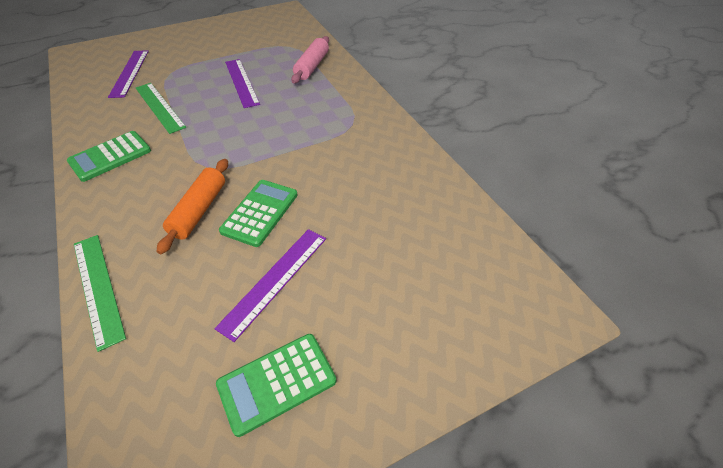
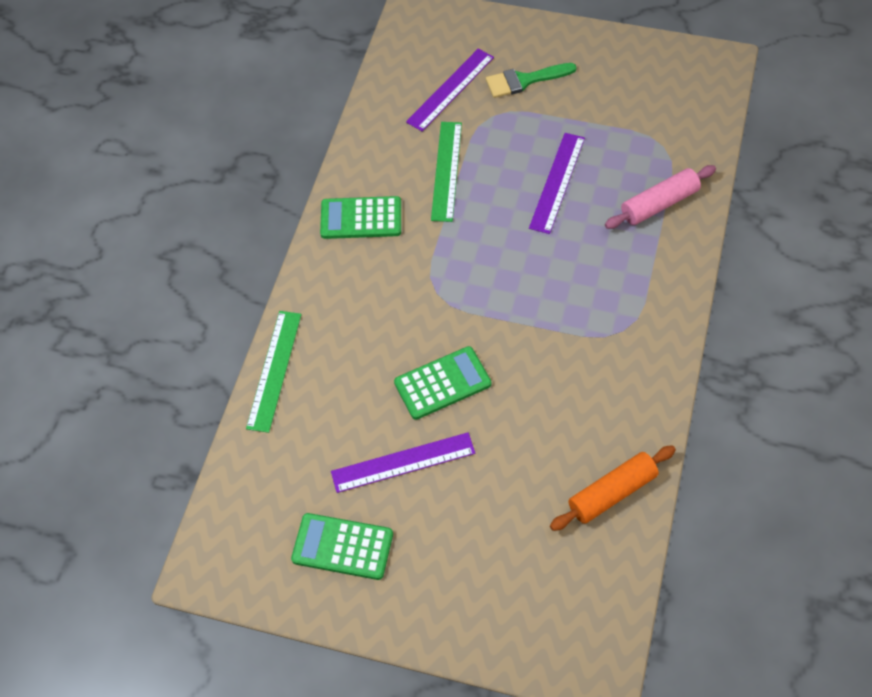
camera: 45 degrees right, 10 degrees up
(178, 52) = (524, 80): none -> green brush
(199, 210) = (394, 343): orange rolling pin -> orange rolling pin (612, 493)

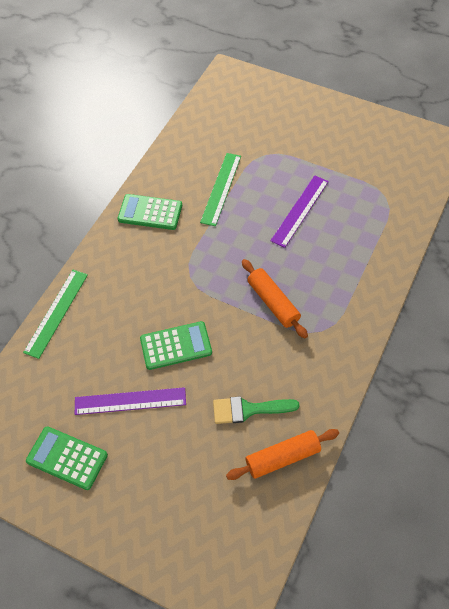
camera: 10 degrees right, 0 degrees up
(450, 89) = (239, 131): purple ruler -> none
(524, 80) = (294, 133): green brush -> green brush (248, 409)
(552, 306) = (273, 302): none -> orange rolling pin
(659, 204) = (372, 239): pink rolling pin -> none

